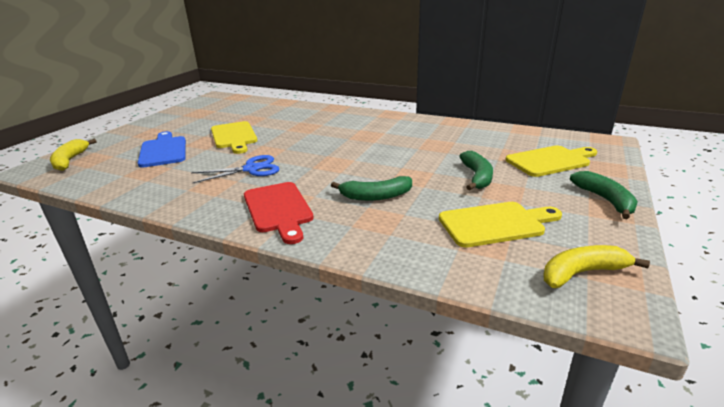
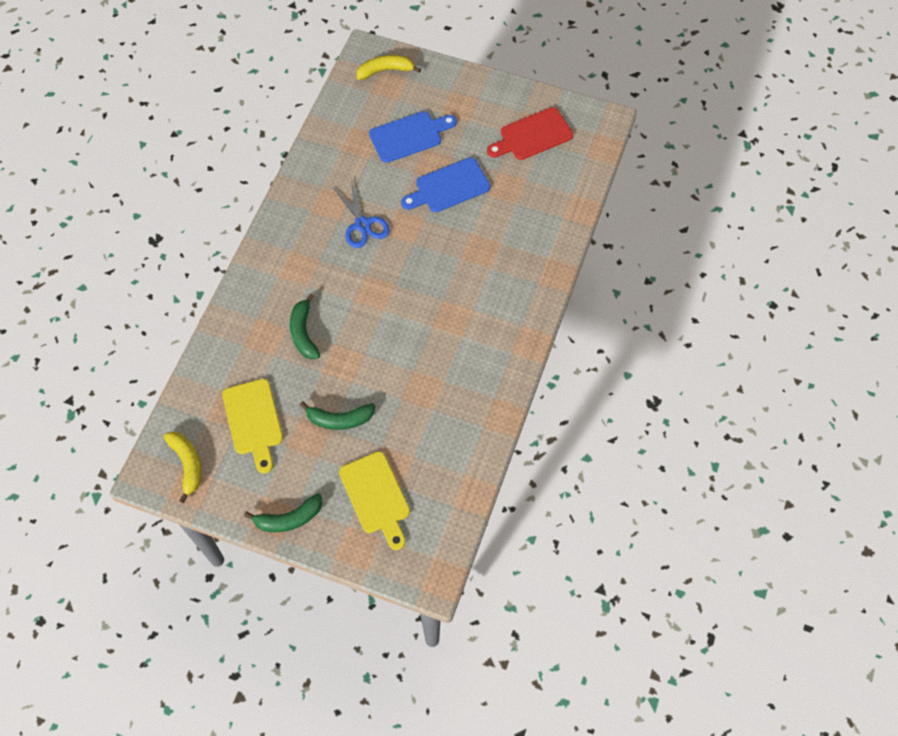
camera: 85 degrees right, 35 degrees up
(234, 136) = (448, 187): yellow cutting board -> blue cutting board
(278, 209) = (284, 263): red cutting board -> red cutting board (532, 135)

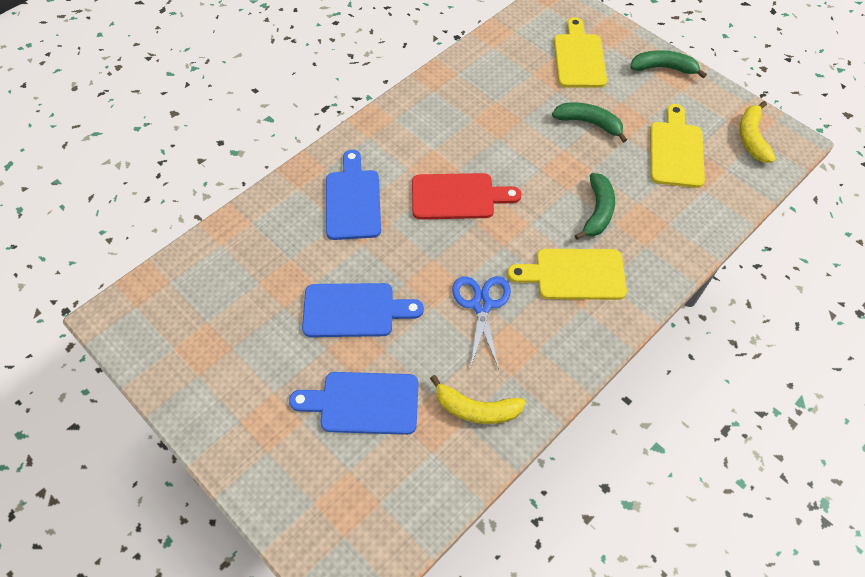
camera: 155 degrees left, 5 degrees down
(304, 273) = (574, 274): none -> yellow cutting board
(385, 70) = (338, 533): yellow banana -> yellow banana (476, 409)
(500, 264) = (353, 200): none -> blue cutting board
(532, 135) = (211, 335): red cutting board -> red cutting board (458, 197)

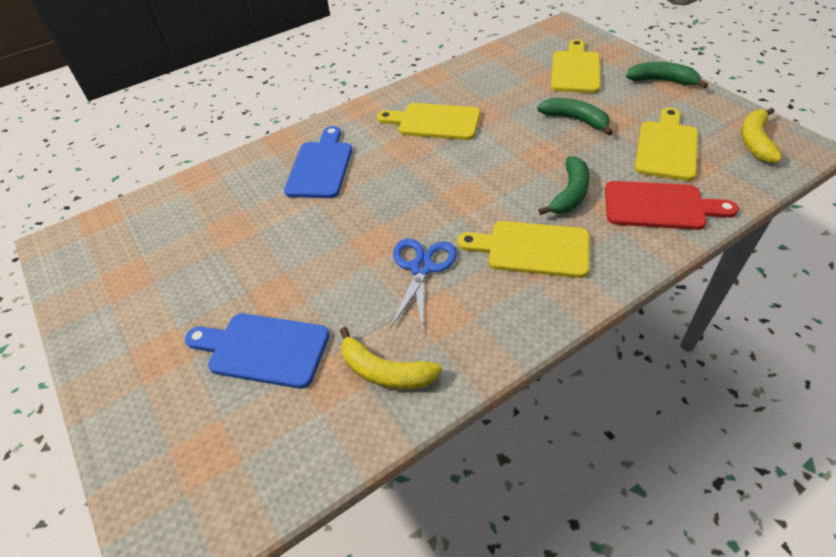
camera: 15 degrees right, 10 degrees down
(354, 310) = (287, 260): blue cutting board -> none
(452, 135) = (434, 122): none -> yellow cutting board
(458, 197) = (425, 171): red cutting board -> red cutting board (660, 206)

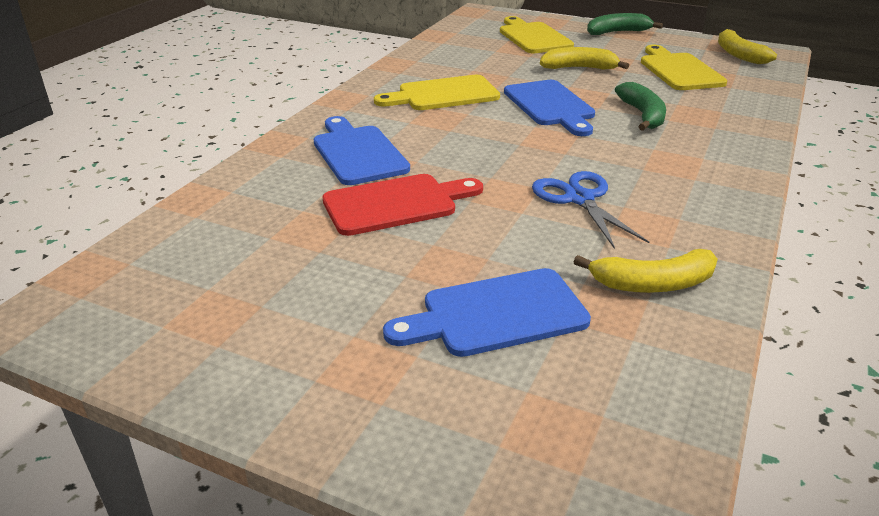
camera: 35 degrees left, 15 degrees down
(503, 159) = (550, 106): none -> blue cutting board
(532, 249) = (662, 158): yellow cutting board -> none
(575, 120) = (579, 68): green banana -> yellow banana
(660, 206) = (725, 106): red cutting board -> red cutting board (396, 204)

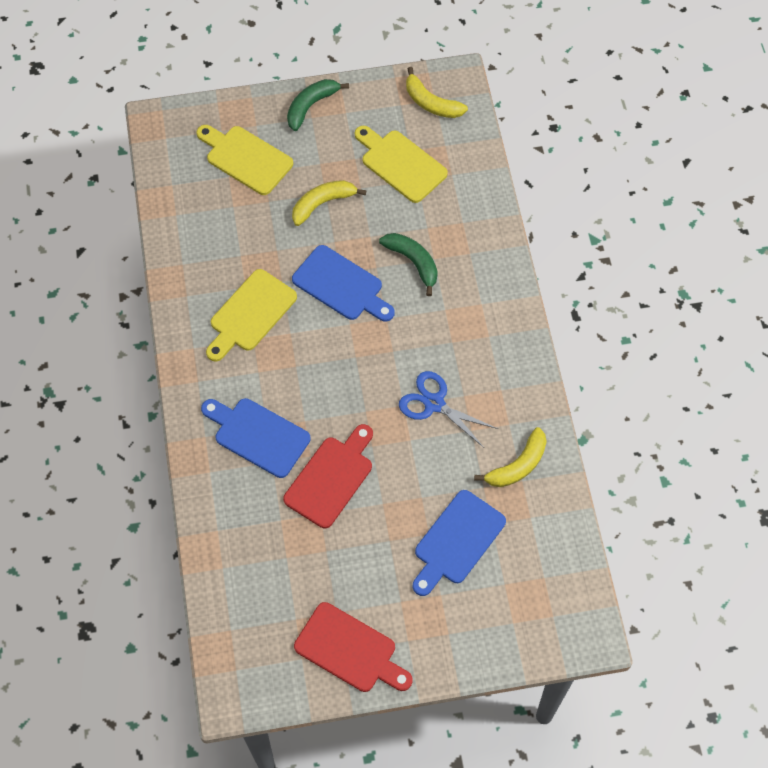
camera: 35 degrees left, 30 degrees up
(228, 349) = (350, 650): none -> red cutting board

